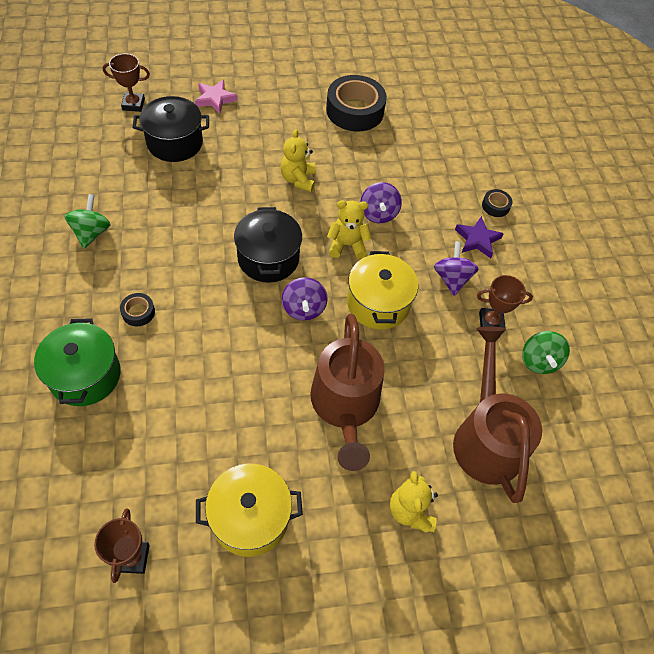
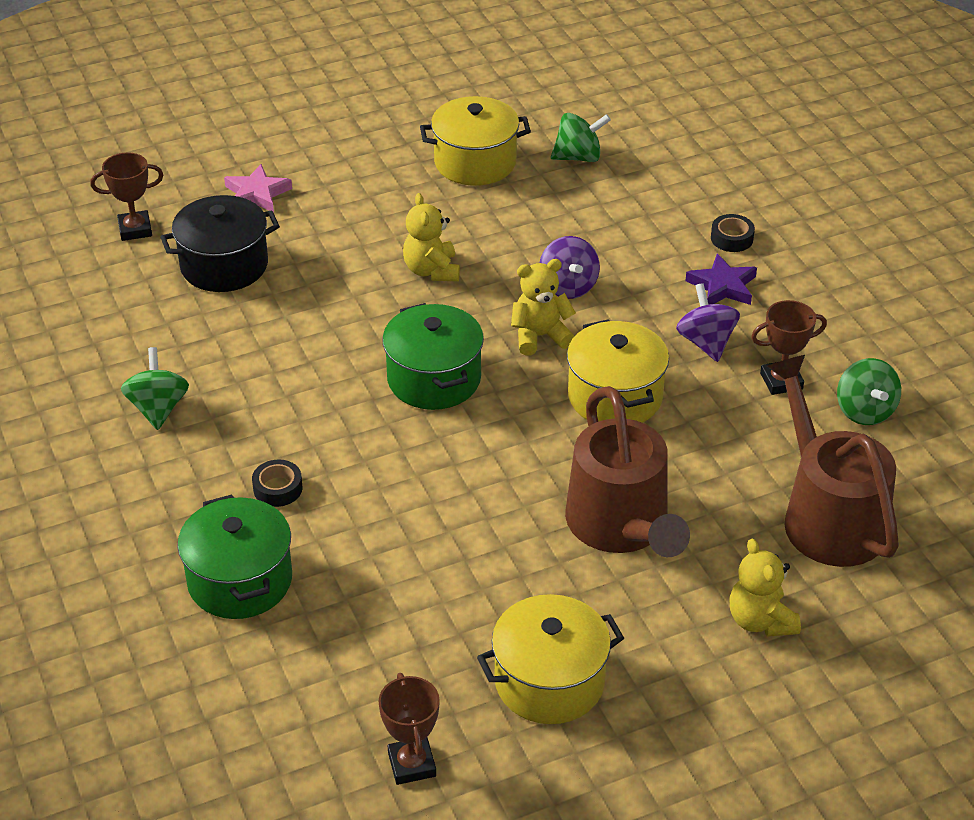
camera: 10 degrees left, 15 degrees down
(268, 258) = (434, 379): black pot -> green pot
(303, 308) = (512, 428): purple spinning top -> none
(355, 111) = (475, 162): black tape -> yellow pot
(420, 123) = (578, 157): none -> green spinning top

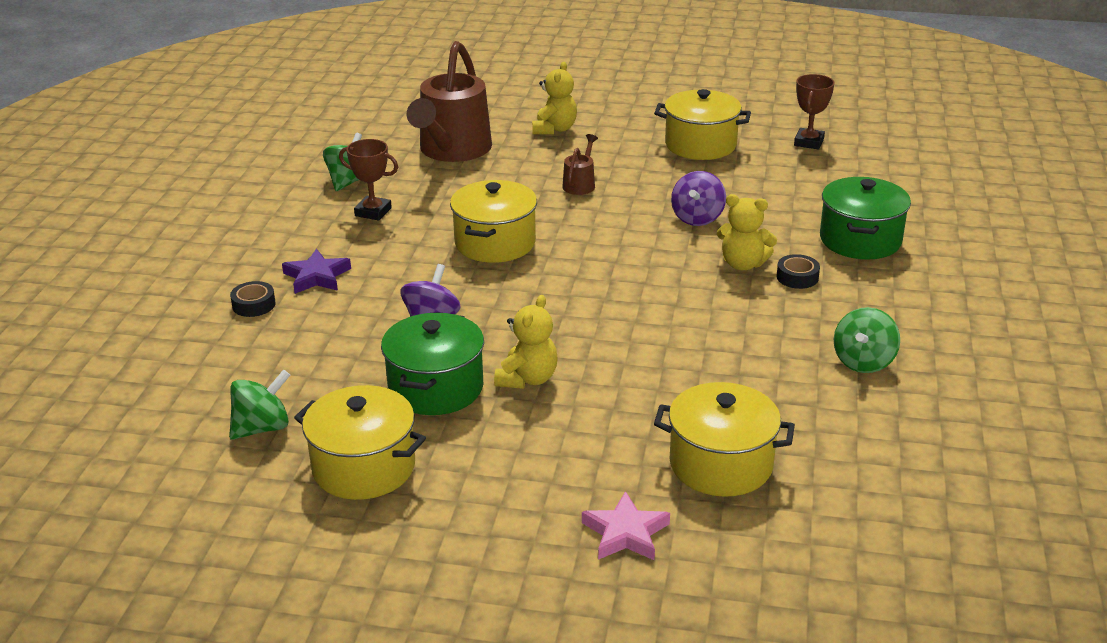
camera: 145 degrees left, 10 degrees down
(135, 229) = (794, 548): brown trophy -> none
(224, 265) = (721, 464): black pot -> yellow pot
(434, 379) = (614, 300): green pot -> green pot (436, 388)
(540, 336) = (499, 297): yellow teddy bear -> yellow teddy bear (743, 264)
(578, 157) = (262, 428): green spinning top -> green spinning top turned 120 degrees clockwise
(622, 527) = (580, 184): brown watering can -> brown watering can, size x0.43
(706, 342) = (386, 249): purple spinning top -> purple spinning top (697, 218)

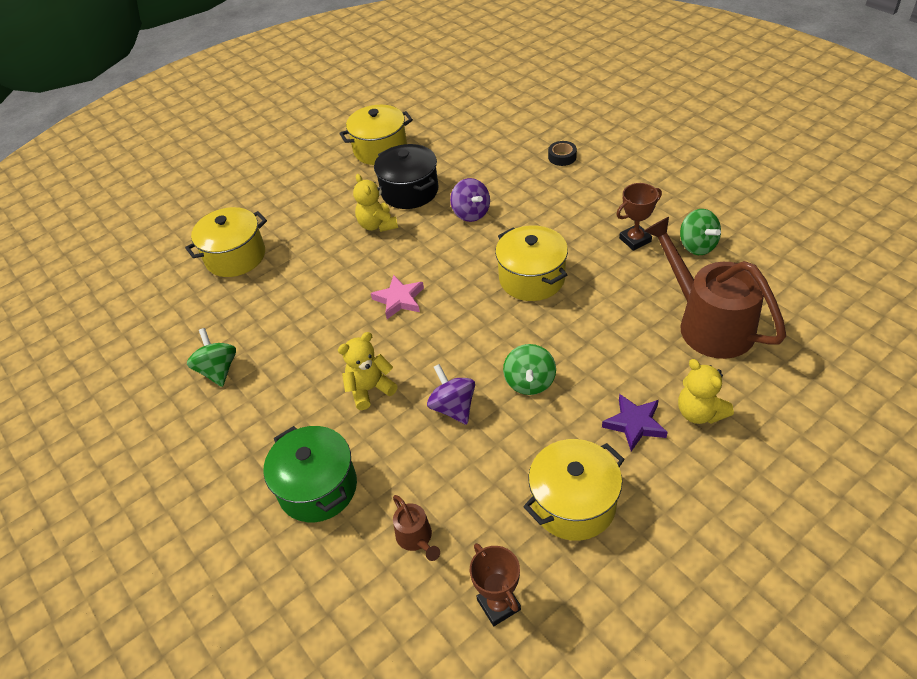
camera: 135 degrees right, 15 degrees up
(262, 428) = (445, 130): green spinning top -> green spinning top (529, 382)
(316, 276) = (570, 188): purple star -> purple star (635, 424)
(436, 388) = (409, 191): green pot -> black pot
(580, 184) = (575, 370): brown watering can -> brown watering can (416, 538)
(625, 533) = (243, 204): pink star -> pink star (399, 299)
(797, 277) = (323, 407): black tape -> none

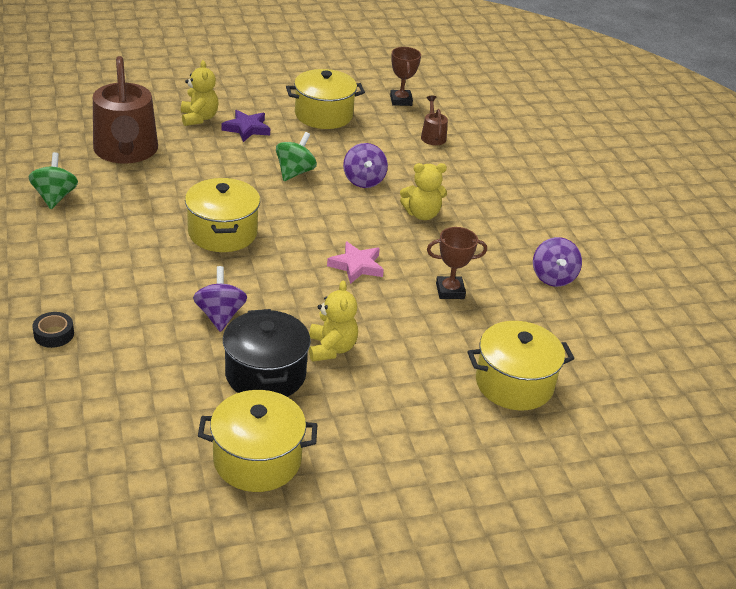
camera: 165 degrees left, 10 degrees down
(218, 370) = (553, 277): green spinning top -> purple spinning top
(318, 487) = (488, 178): green pot -> none
(635, 240) = (98, 223): brown trophy -> brown trophy (450, 291)

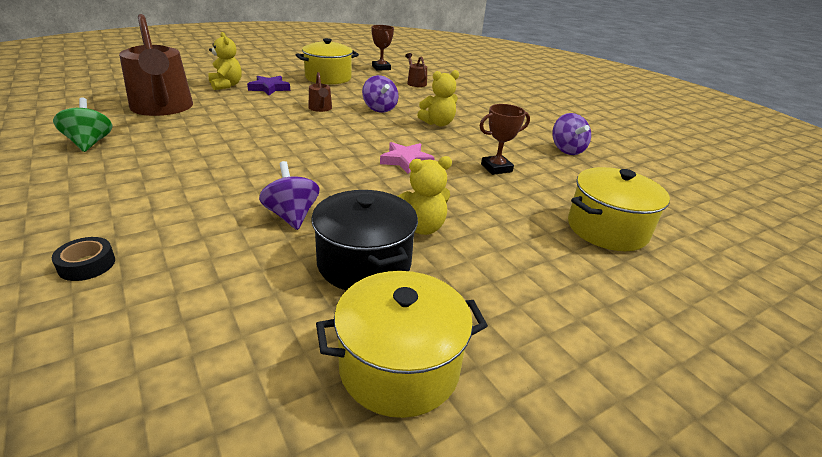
camera: 15 degrees left, 5 degrees down
(222, 233) = (271, 151): yellow pot -> none
(295, 172) = (320, 109): green spinning top -> brown watering can
(331, 348) = (421, 227): yellow teddy bear -> yellow teddy bear turned 90 degrees clockwise

